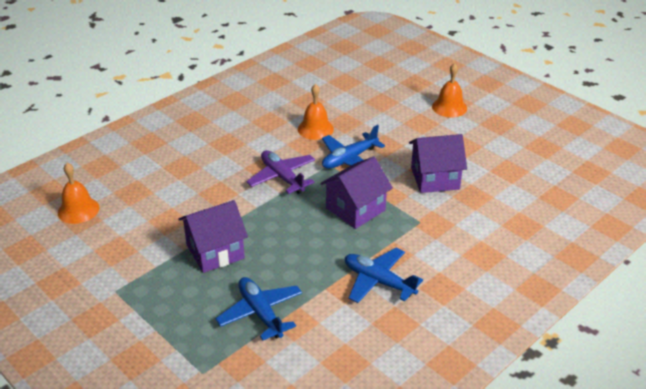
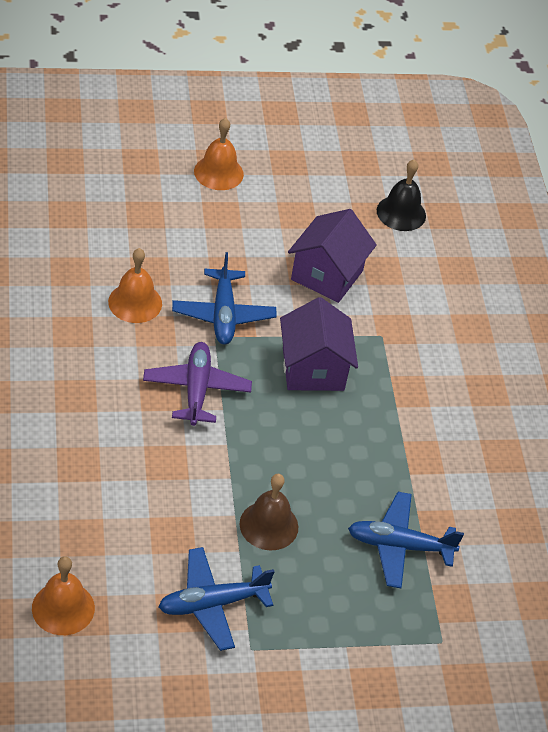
camera: 60 degrees left, 10 degrees up
(215, 252) = (269, 525): purple house -> brown bell
(282, 177) = (196, 390): purple plane -> purple plane turned 90 degrees clockwise
(378, 281) = (437, 427): blue plane -> blue plane (212, 604)
(530, 180) = (401, 213): none -> black bell

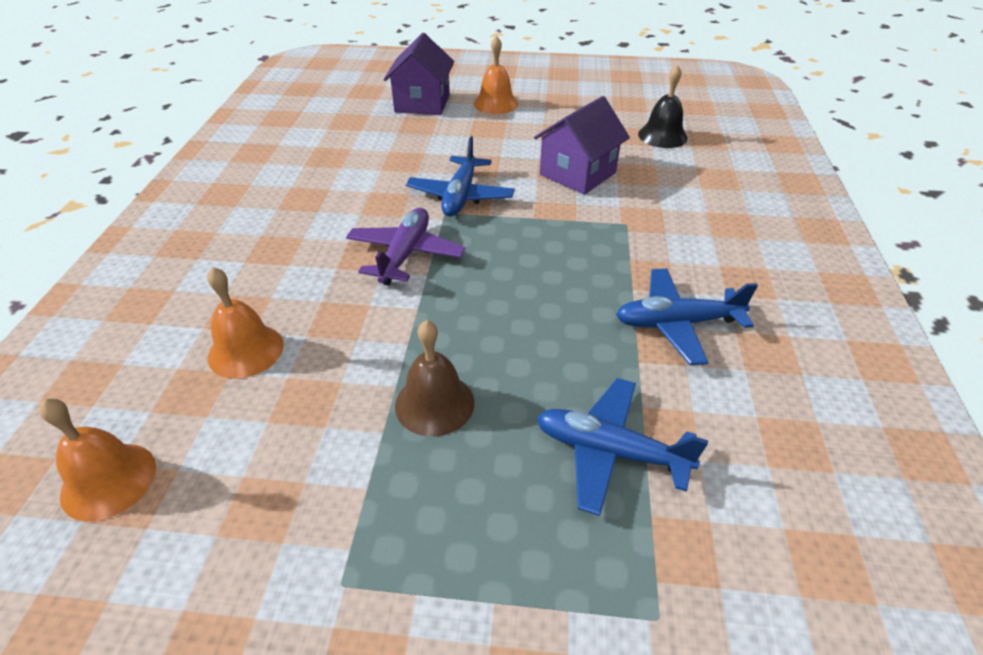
camera: 20 degrees right, 5 degrees down
(135, 302) = (376, 182): orange bell -> orange bell (246, 350)
(212, 604) = (314, 502): blue plane -> blue plane (677, 323)
(313, 369) = (542, 246): purple house -> purple house (422, 103)

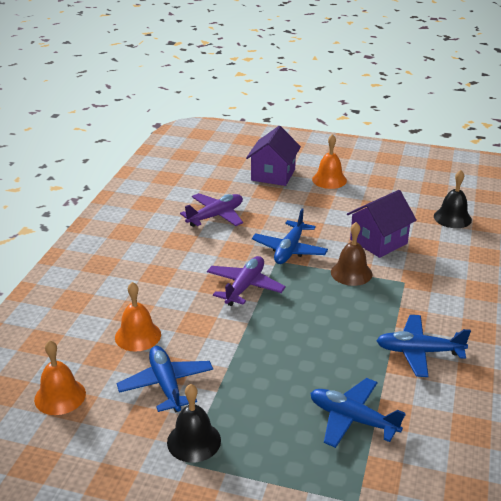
camera: 10 degrees right, 10 degrees down
(297, 432) = (166, 385): none -> blue plane
(351, 161) = (215, 216): none -> purple plane
(353, 536) = (194, 441): none -> black bell
(434, 403) = (250, 380): brown bell -> brown bell (351, 273)

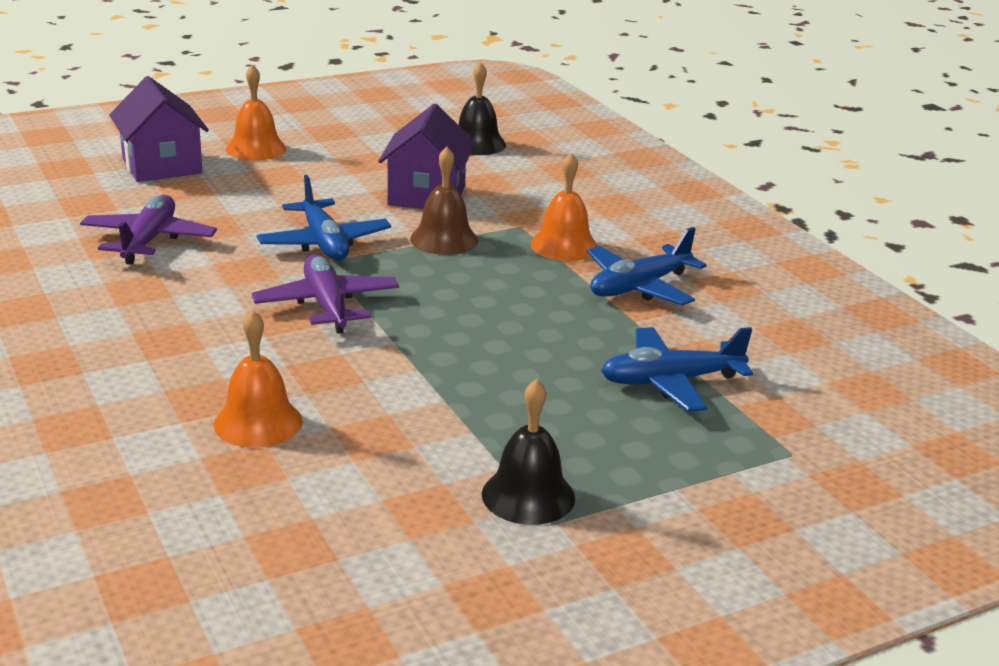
camera: 45 degrees left, 5 degrees down
(60, 396) = (253, 547): orange bell -> orange bell (564, 245)
(166, 385) = (393, 457): blue plane -> none

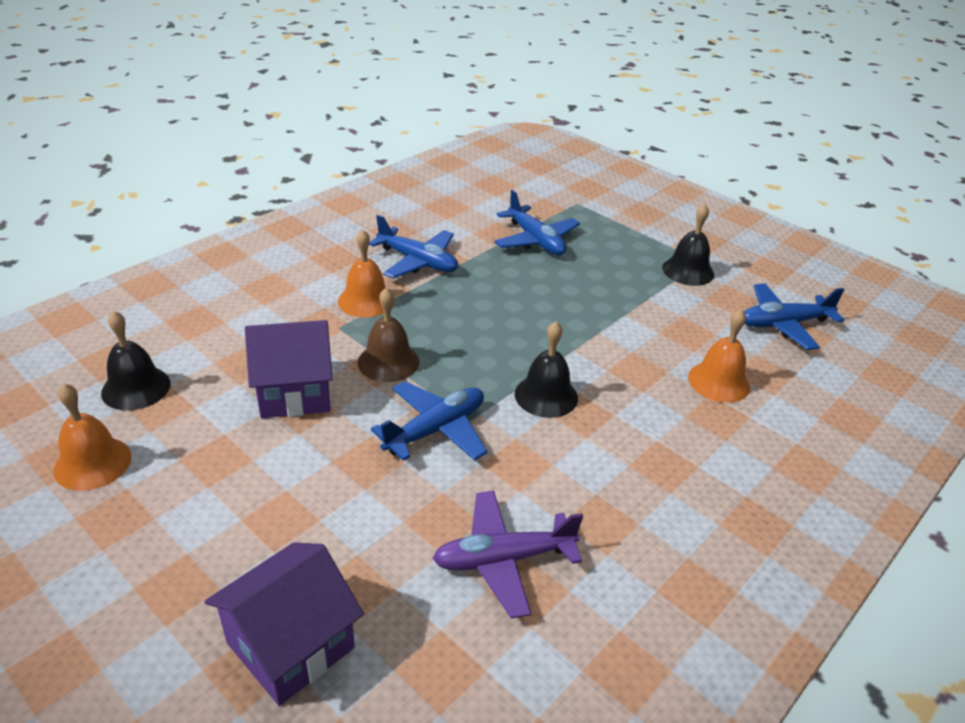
camera: 110 degrees left, 10 degrees up
(256, 149) = (199, 569): orange bell -> orange bell (92, 463)
(327, 305) = (546, 395): purple plane -> black bell
(332, 536) = (783, 324): none -> blue plane

